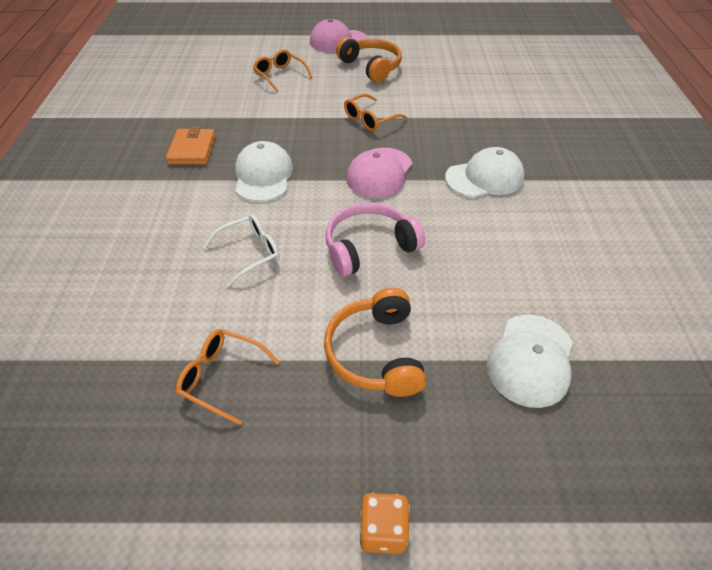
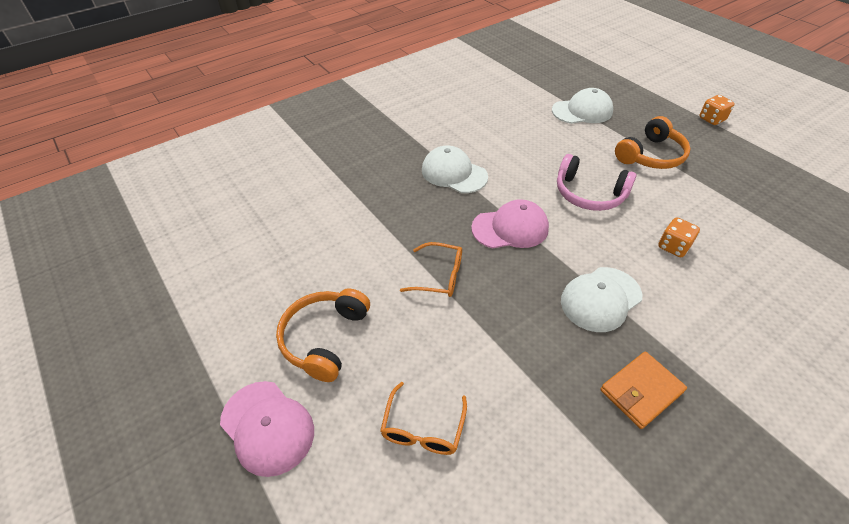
camera: 125 degrees left, 0 degrees up
(222, 377) = (747, 199): orange glasses -> none
(250, 253) = (673, 247): white glasses -> orange dice

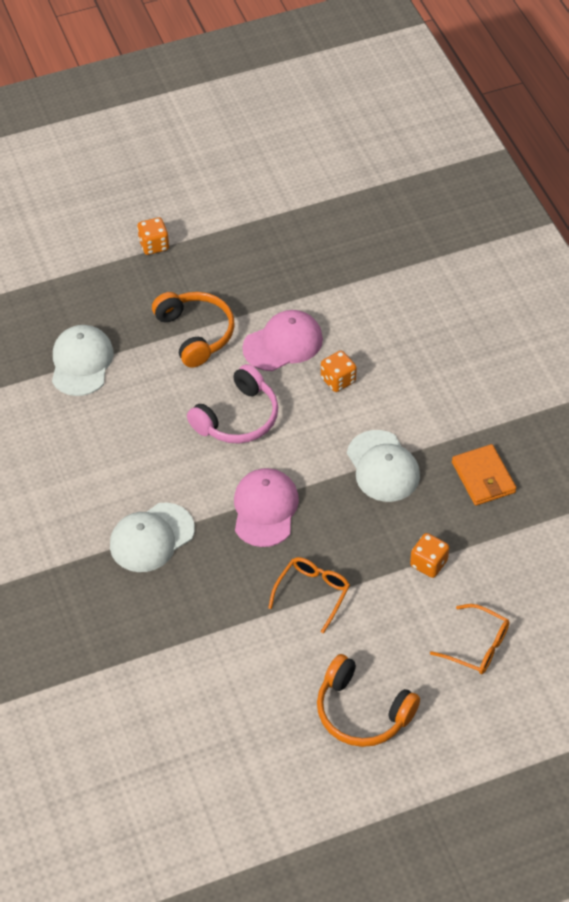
camera: 75 degrees left, 5 degrees up
(267, 427) = (446, 769): pink cap -> pink cap (283, 343)
(508, 360) = (428, 563): none -> orange dice

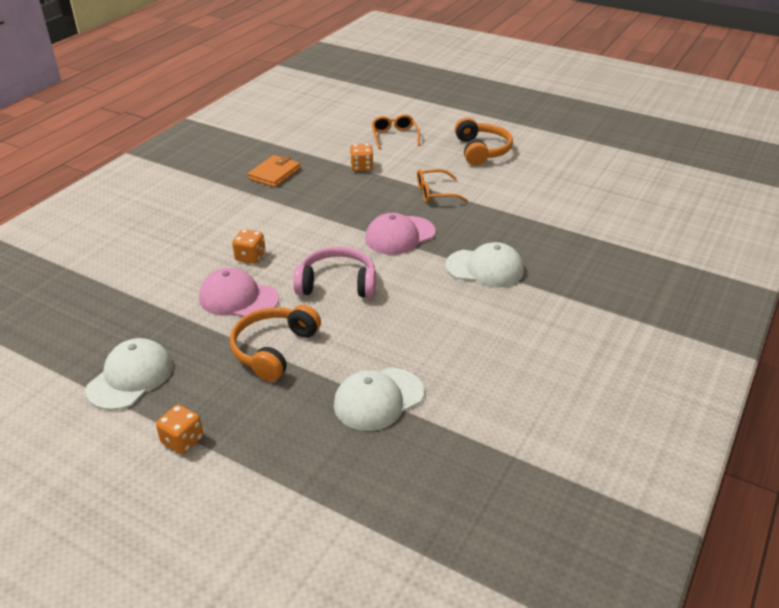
camera: 130 degrees left, 15 degrees down
(383, 466) = (308, 209): white cap -> white cap (130, 377)

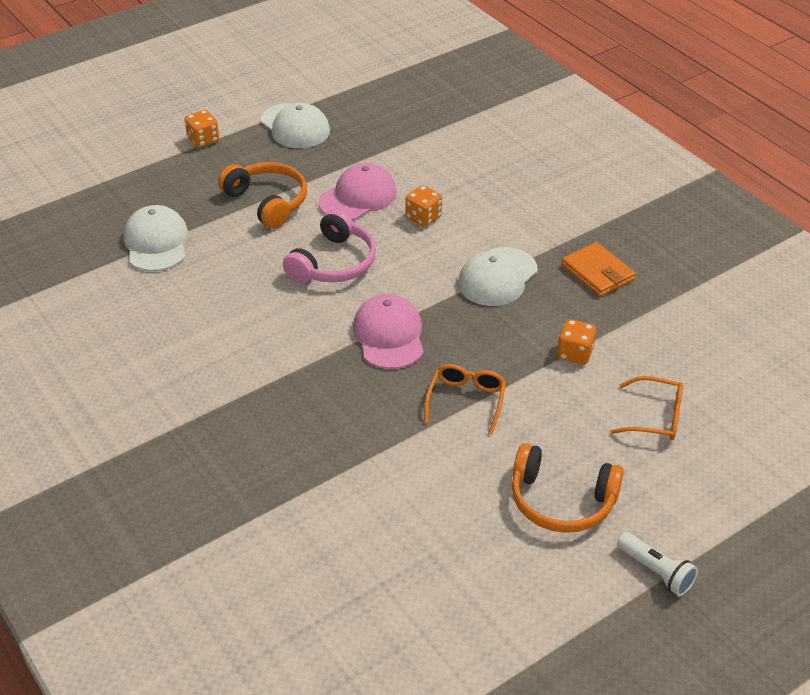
camera: 115 degrees right, 5 degrees up
(485, 268) = (277, 381): white cap -> white cap (497, 277)
(499, 121) = (656, 571): none -> white flashlight

